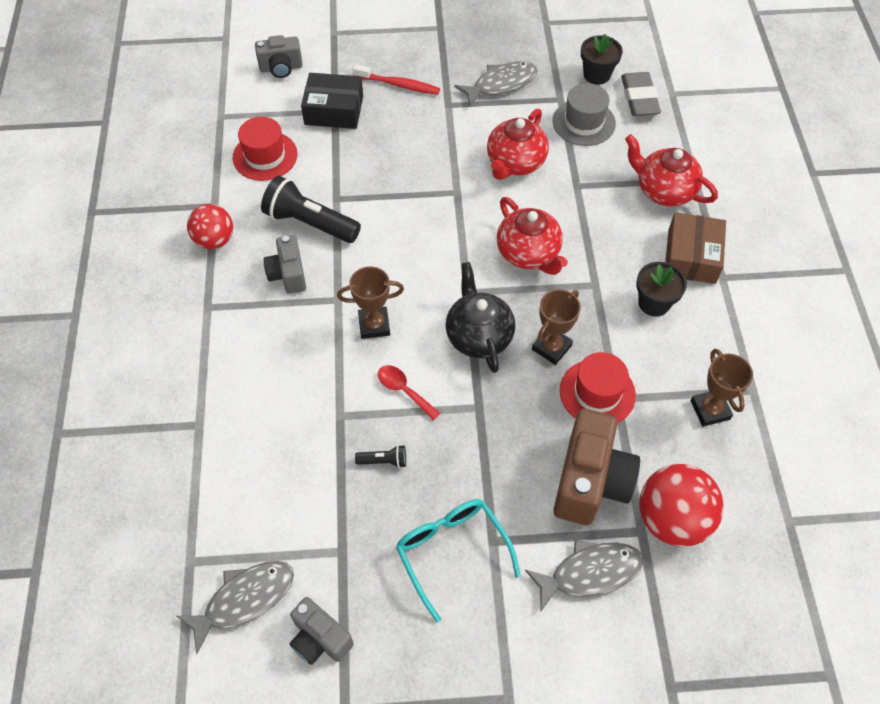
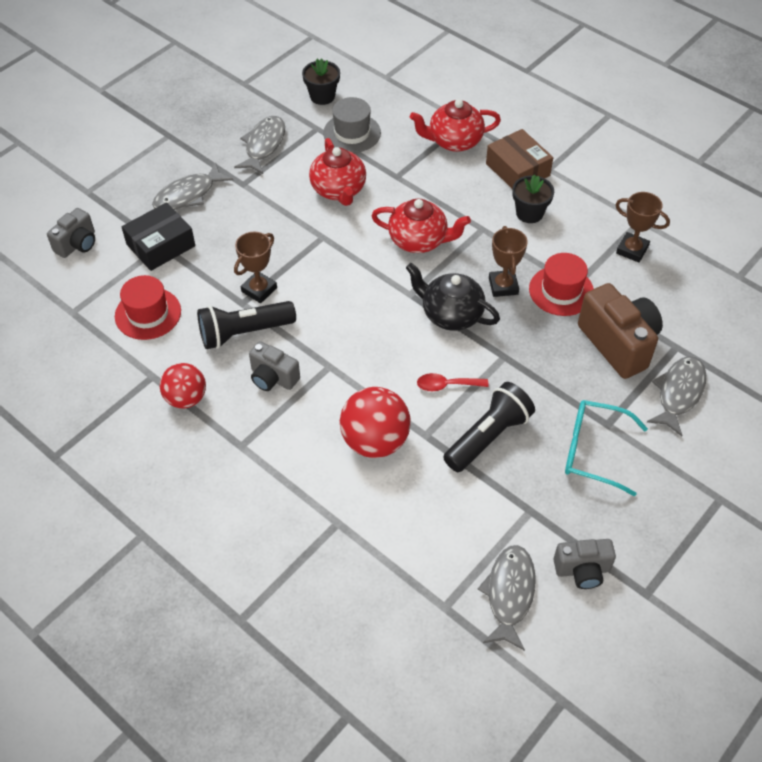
camera: 45 degrees left, 5 degrees down
(374, 325) = (375, 362): brown trophy -> brown trophy (259, 290)
(383, 461) = (488, 437): black flashlight -> black flashlight, size x2.23
(398, 85) = (188, 195): red toothbrush -> grey fish
(639, 98) = (369, 93): grey eraser -> none
(672, 519) = (684, 326): red ball -> red ball (375, 441)

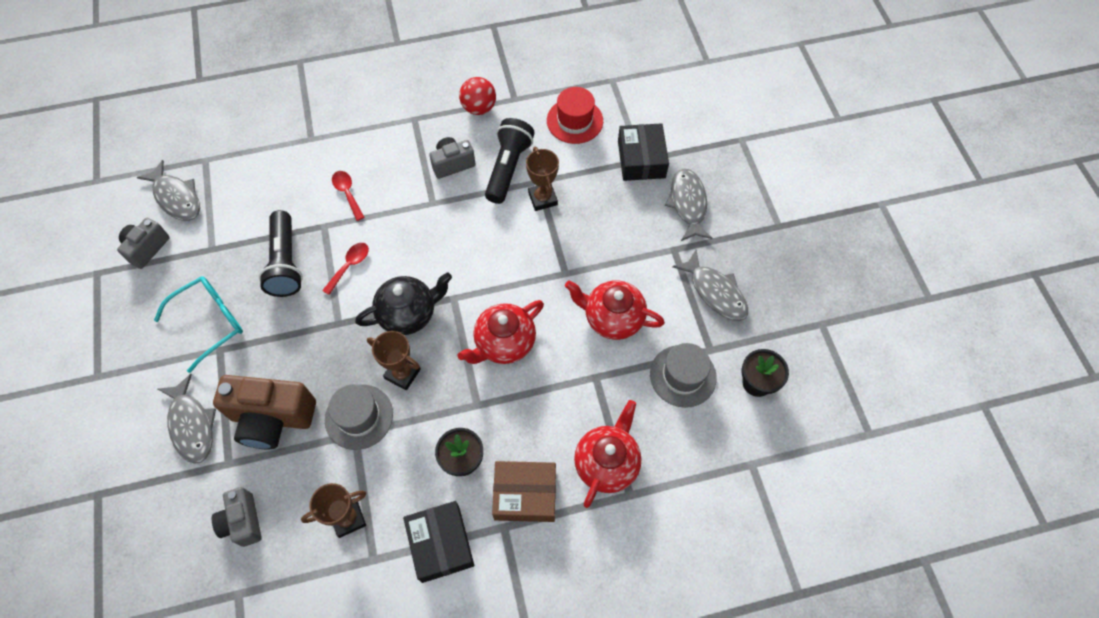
camera: 125 degrees right, 10 degrees up
(77, 244) = (682, 109): grey camera -> grey camera (243, 521)
(375, 441) = (347, 193): red ball -> red spoon
(561, 291) = (359, 416): red hat -> grey hat
(593, 193) = (441, 544): none -> black box

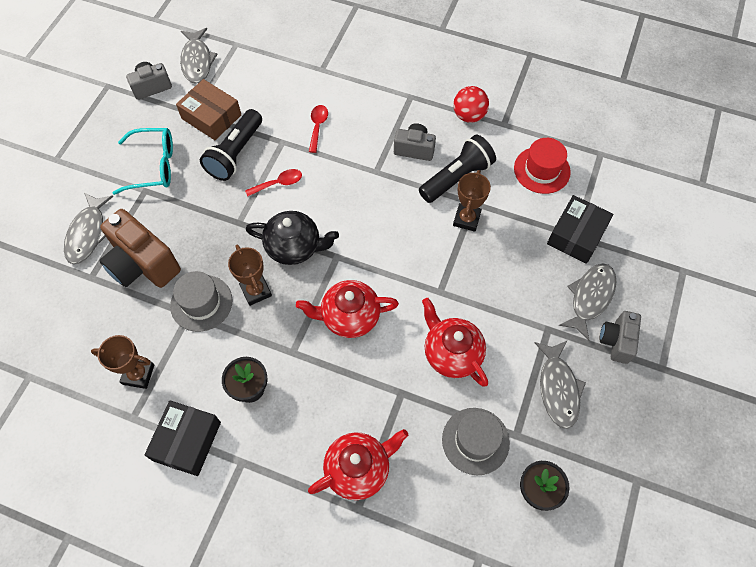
camera: 35 degrees right, 0 degrees up
(243, 521) = (69, 326): grey camera -> grey camera (616, 341)
(525, 494) = (276, 448): brown box -> brown box (211, 117)

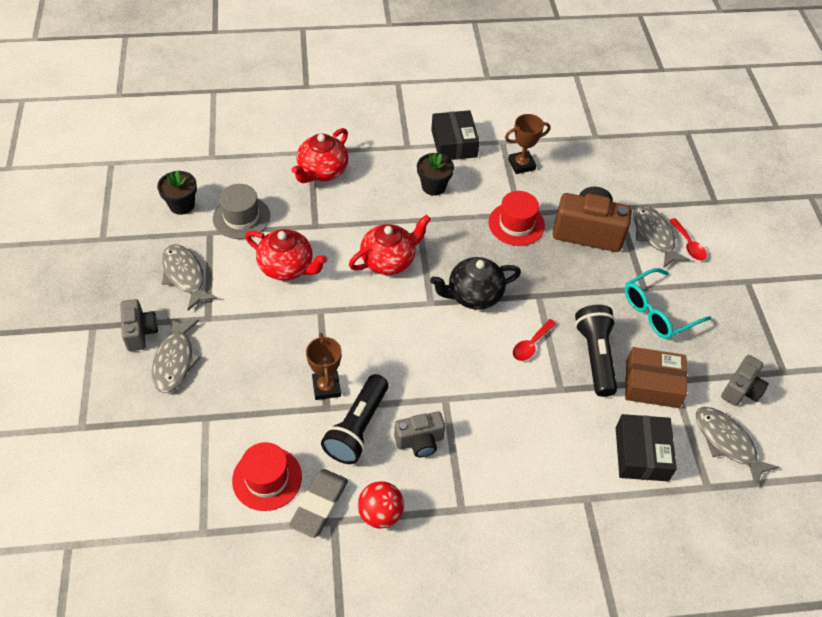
camera: 150 degrees right, 10 degrees down
(201, 303) = (516, 224): grey hat -> red hat
(256, 291) = (480, 249): brown trophy -> none
(318, 126) = (538, 422): red spoon -> red spoon (688, 245)
(510, 137) = (319, 505): none -> grey eraser
(576, 235) = (205, 418): black box -> black box (641, 454)

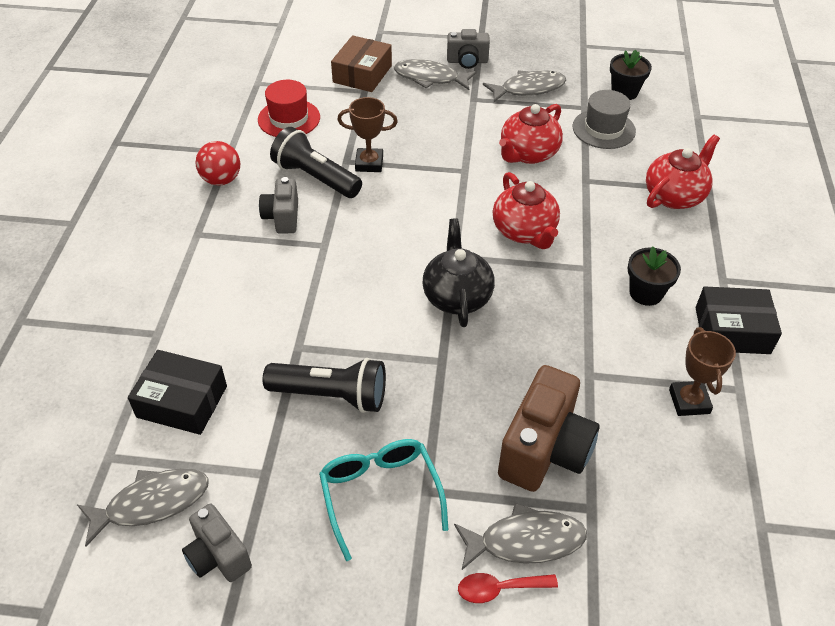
camera: 105 degrees right, 5 degrees down
(319, 505) = (249, 145): grey eraser -> none
(322, 171) = (674, 196): red teapot -> red teapot turned 90 degrees clockwise
(516, 224) = (569, 366): red hat -> none
(531, 345) = (368, 334): red spoon -> none
(652, 384) = (269, 445): brown box -> brown box (362, 74)

